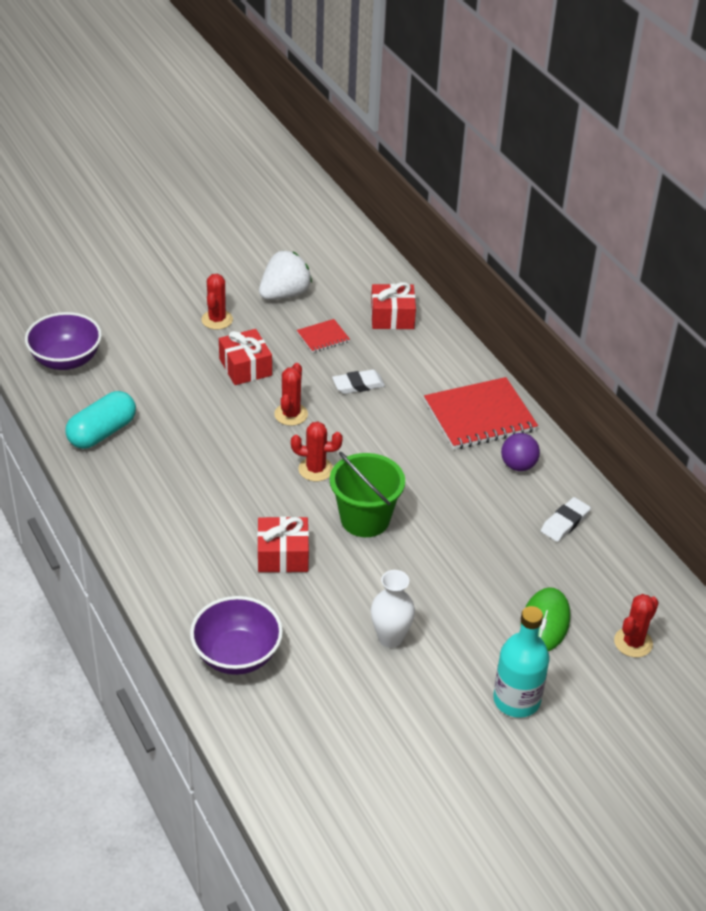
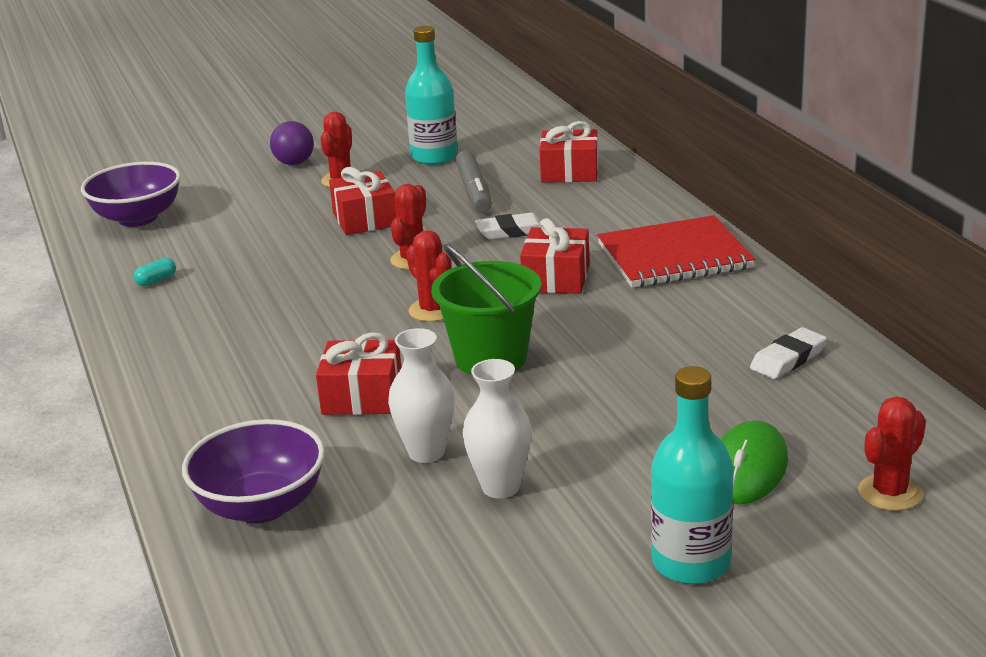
camera: 10 degrees right, 15 degrees down
(102, 432) = (156, 280): turquoise capsule -> turquoise capsule, size x0.41
(284, 294) = (434, 157): white strawberry -> turquoise bottle
(315, 469) = (433, 310): red cactus -> red cactus turned 45 degrees clockwise
(323, 337) = (474, 191): red notebook -> grey marker
(336, 607) = (426, 452): none -> white vase
(398, 437) = (556, 278): none -> red gift
(518, 465) = (723, 302): purple ball -> purple ball (294, 163)

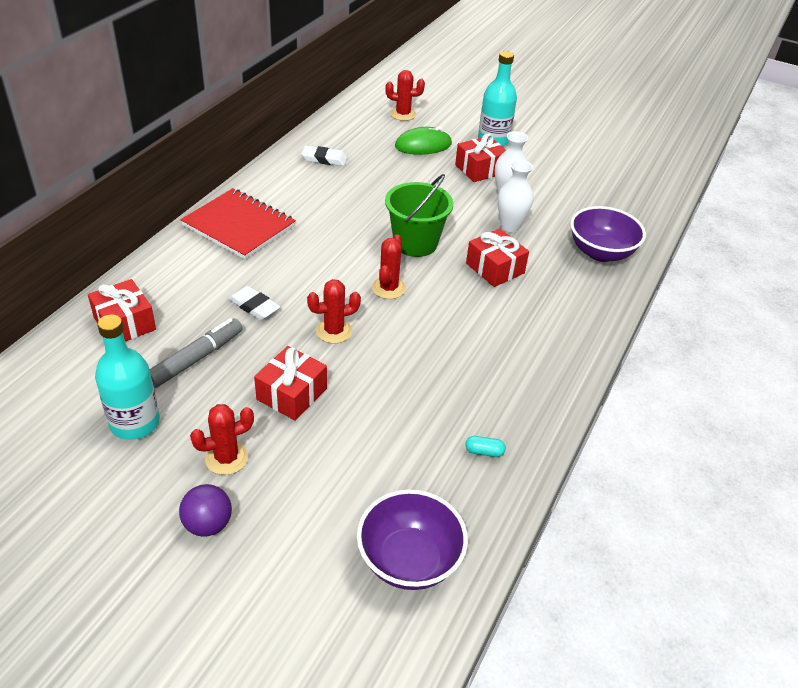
camera: 135 degrees left, 15 degrees up
(556, 278) = (305, 258): red gift -> red gift (480, 169)

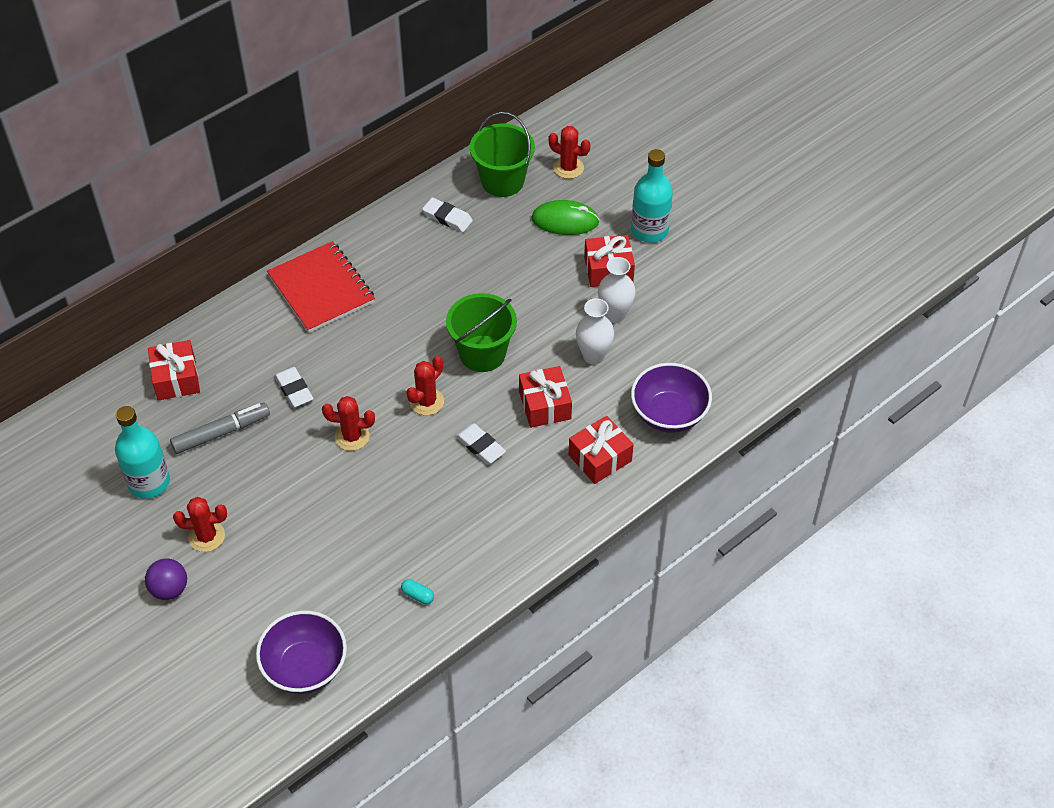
camera: 25 degrees right, 10 degrees up
(292, 394) = (285, 491): red gift -> red gift (600, 458)
(356, 130) = (502, 181): none -> green bucket
(460, 311) = (480, 446): none -> white eraser

